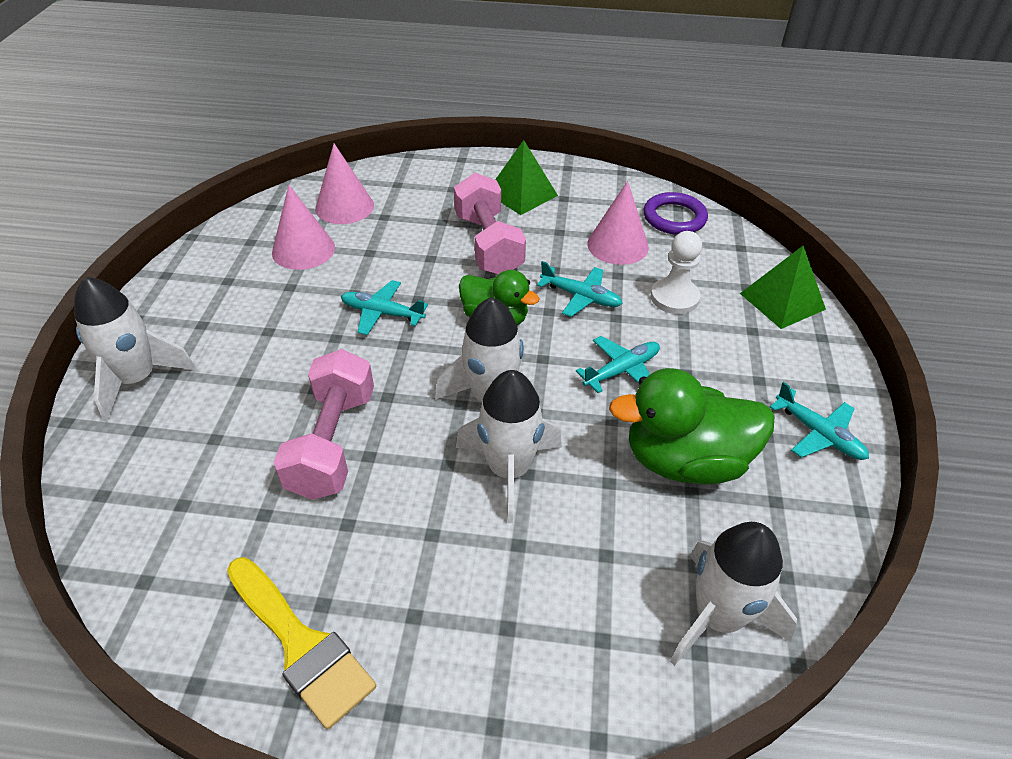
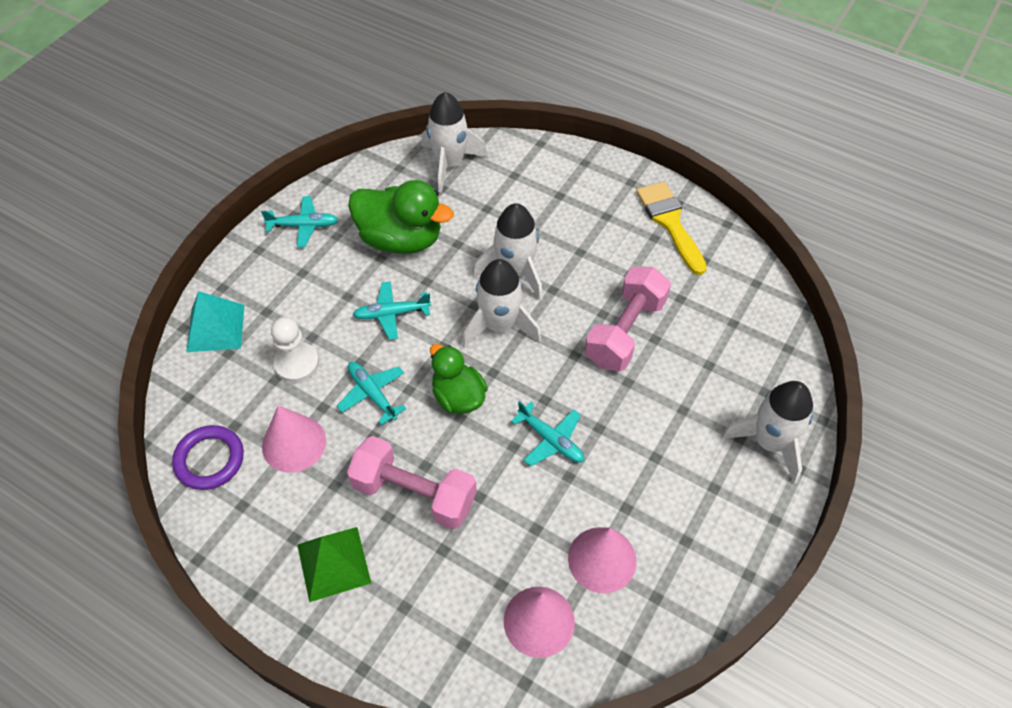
camera: 155 degrees left, 10 degrees up
(488, 244) = (414, 493): pink dumbbell -> pink dumbbell turned 75 degrees counterclockwise
(782, 301) = (216, 328): green pyramid -> turquoise pyramid
(818, 433) = (303, 226): turquoise plane -> turquoise plane turned 105 degrees clockwise

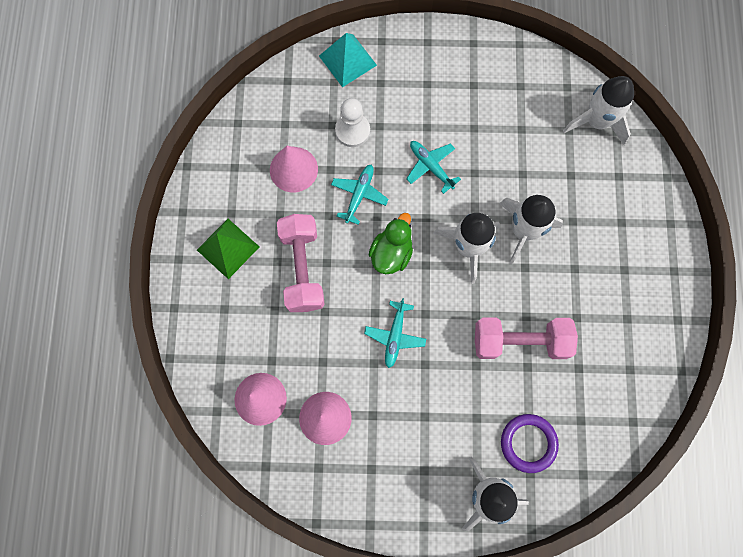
camera: 60 degrees right, 20 degrees up
(209, 459) = (253, 126): purple ring -> purple ring (528, 443)
(303, 226) = (467, 57): turquoise plane -> none
(401, 239) = (500, 131): green duck -> none
(670, 222) = (651, 324): yellow brush -> none

